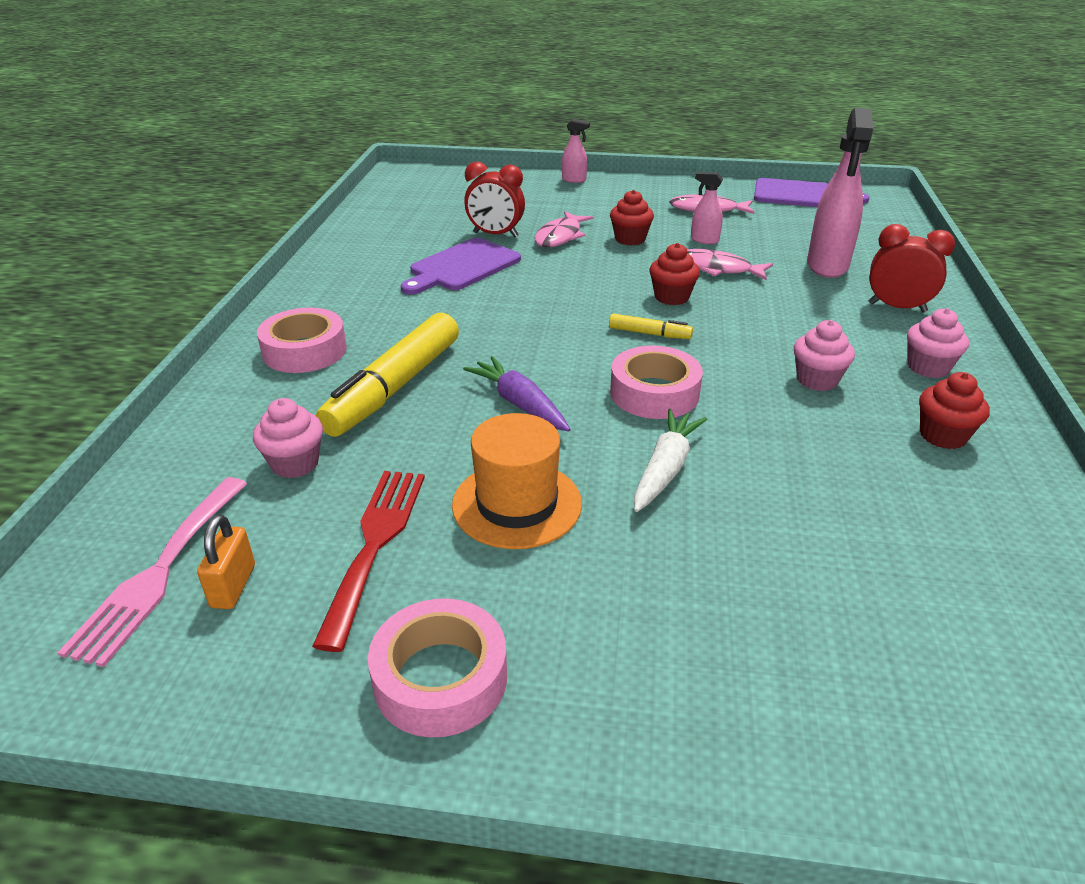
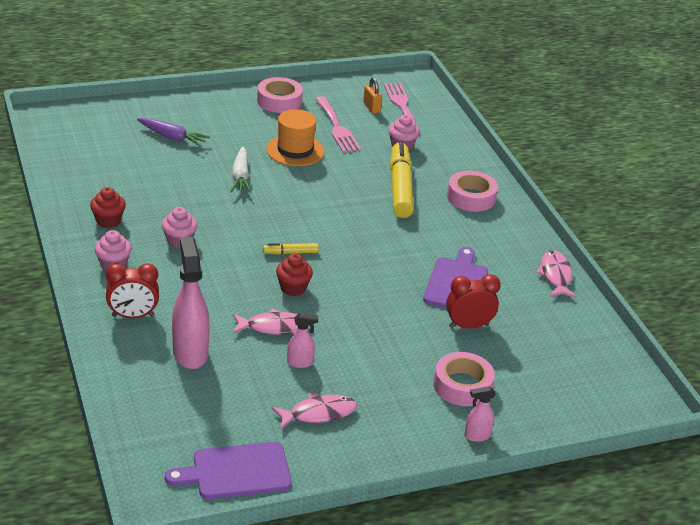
camera: 150 degrees right, 0 degrees up
(375, 543) = (337, 127): red fork -> pink fork
(519, 404) = (330, 192): purple carrot -> purple carrot (172, 137)
(560, 237) = (417, 337): pink fish -> pink fish (555, 275)
(630, 239) = (360, 348): red cupcake -> none
(654, 393) = (266, 213): pink tape -> pink tape (462, 385)

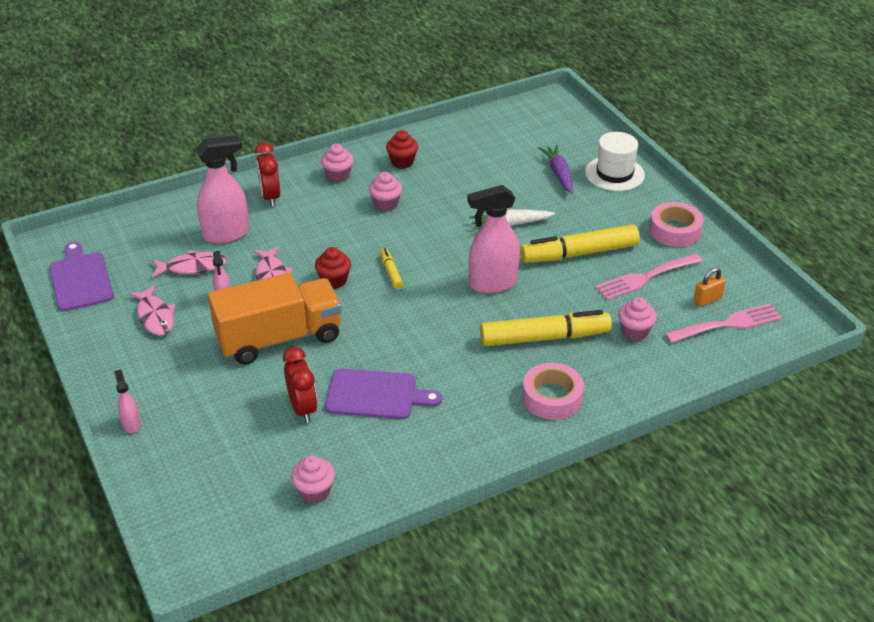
camera: 85 degrees right, 5 degrees up
(172, 137) = (559, 174): purple carrot -> purple carrot turned 150 degrees clockwise
(185, 110) = (614, 174): none -> white hat
(295, 150) = (579, 253): orange hat -> yellow marker
(324, 200) = (492, 284): none -> pink spray bottle
(371, 331) = (279, 338): none -> orange truck
(462, 385) = (205, 409): pink tape -> none
(555, 275) = (417, 480): pink fish -> pink fish (192, 267)
(566, 329) = (314, 491): none -> pink cupcake

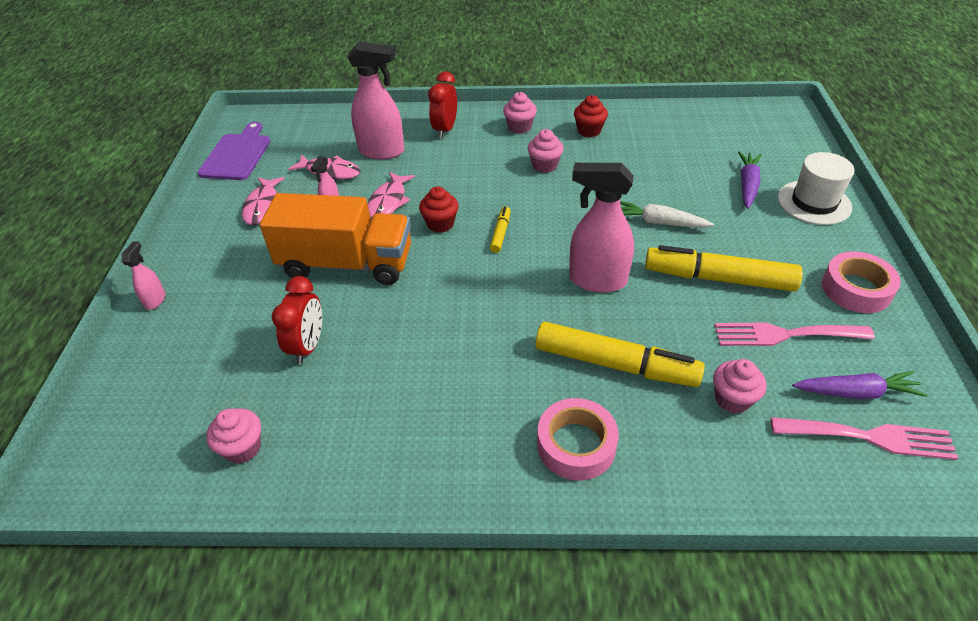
camera: 30 degrees right, 5 degrees up
(376, 395) = (388, 360): purple cutting board -> none
(707, 300) = (856, 392): orange padlock -> purple carrot

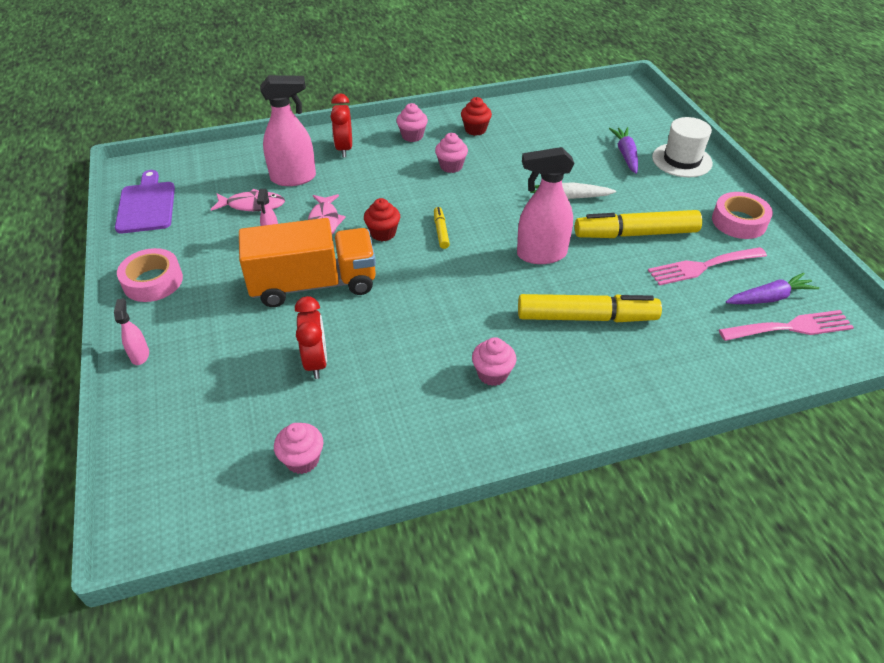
camera: 20 degrees left, 0 degrees up
(263, 206) = (202, 248): pink fish -> none
(576, 445) = (584, 385): pink tape -> pink tape (153, 281)
(732, 399) = (685, 323): pink cupcake -> pink cupcake (492, 374)

